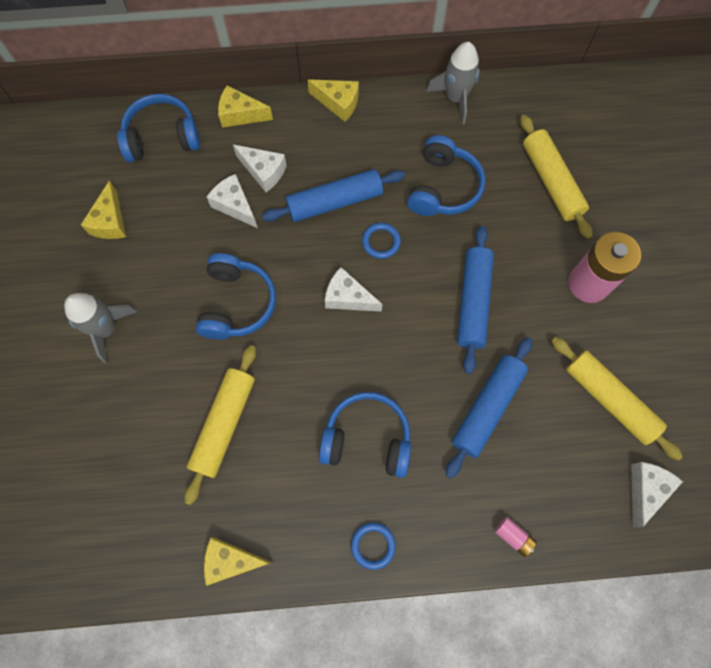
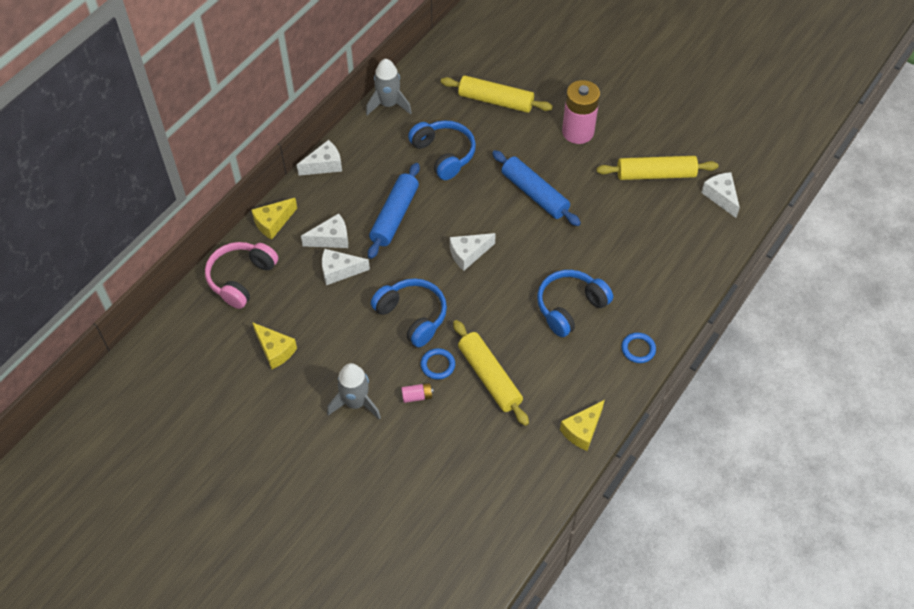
camera: 50 degrees left, 15 degrees down
(162, 137) = (241, 278): blue headphones -> pink headphones
(338, 103) = (324, 165): yellow cheese -> white cheese
(381, 242) = (448, 211): blue ring -> blue ring (437, 365)
(487, 408) = (607, 234): blue rolling pin -> none
(513, 536) = (693, 276): pink battery -> pink battery (417, 396)

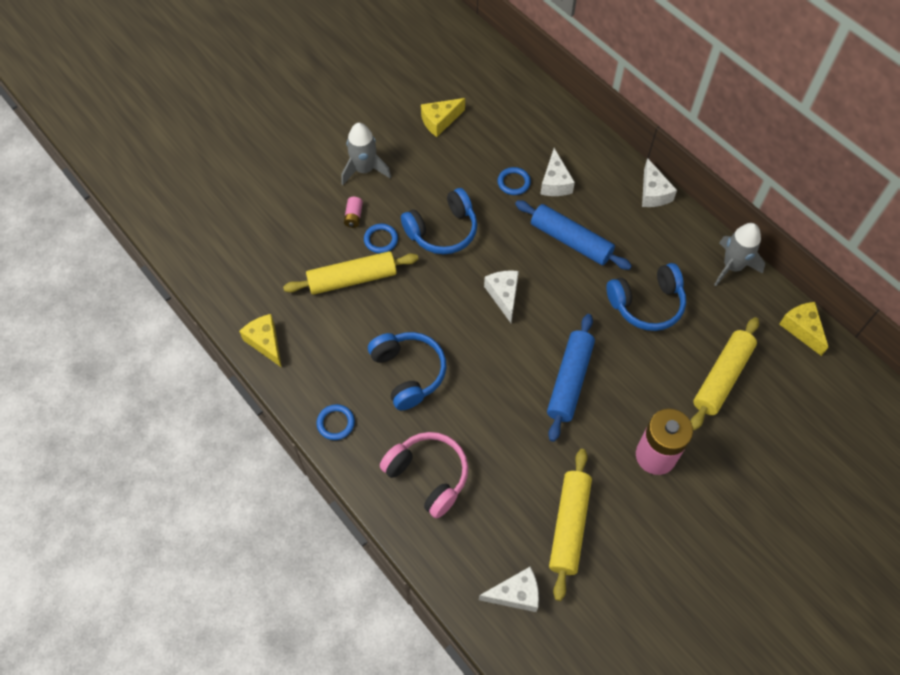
camera: 105 degrees right, 5 degrees up
(241, 278) = (526, 108): pink headphones -> pink headphones (428, 475)
(273, 223) = (586, 140): yellow cheese -> yellow cheese (802, 329)
(339, 271) = (513, 182): white cheese -> blue ring
(534, 194) = (569, 381): blue rolling pin -> blue rolling pin turned 45 degrees counterclockwise

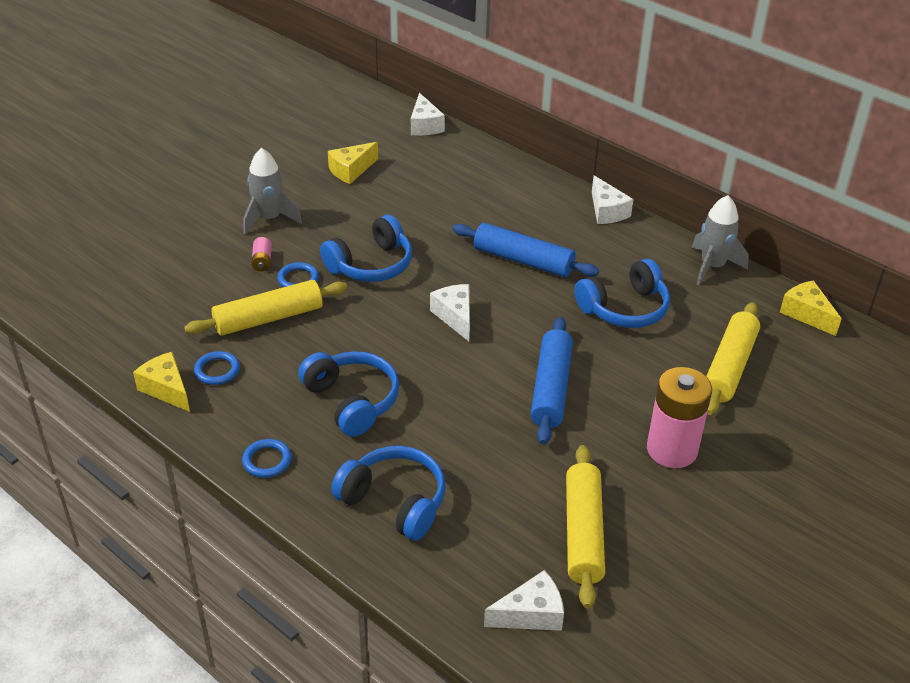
camera: 10 degrees left, 20 degrees down
(428, 475) = (395, 501): pink headphones -> blue headphones
(513, 182) = (446, 215): blue ring -> blue ring (217, 370)
(555, 182) = (494, 212): white cheese -> white cheese (425, 125)

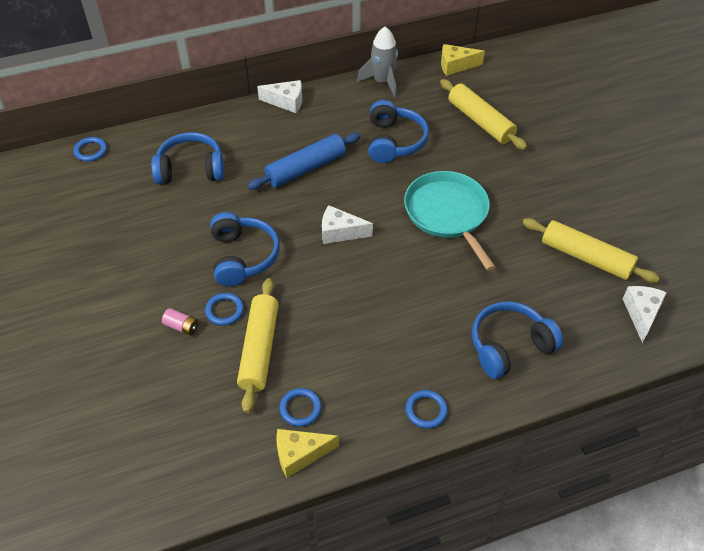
camera: 60 degrees left, 10 degrees up
(269, 219) = (127, 300): grey rocket -> none
(351, 170) = (108, 220): yellow cheese -> none
(352, 401) = (392, 330): blue headphones -> blue headphones (191, 169)
(425, 125) = (91, 151): white cheese -> blue ring
(551, 388) = (448, 214): blue rolling pin -> turquoise pan
(671, 450) = (537, 182): pink battery -> none

